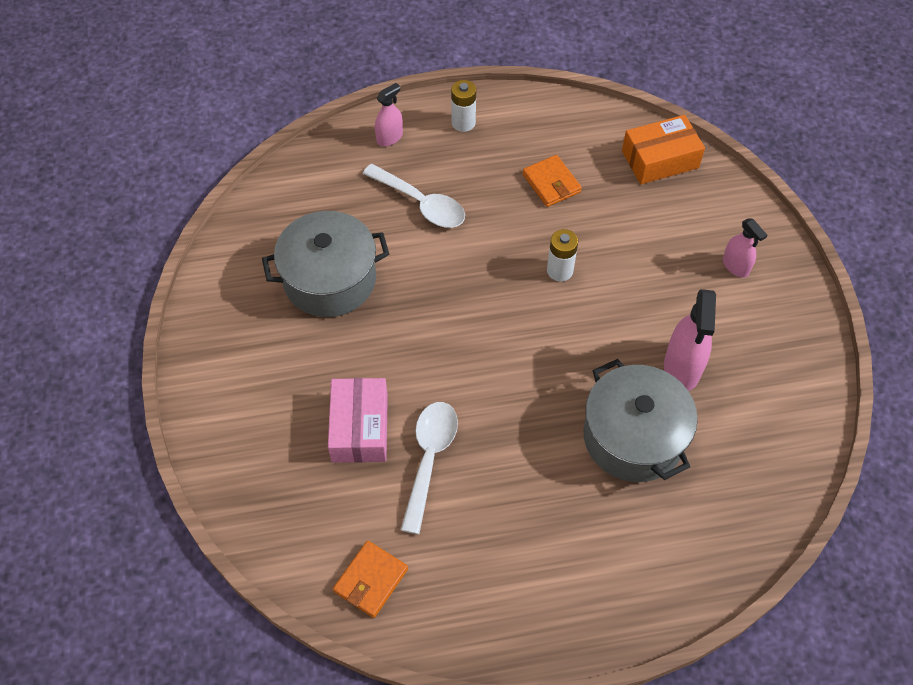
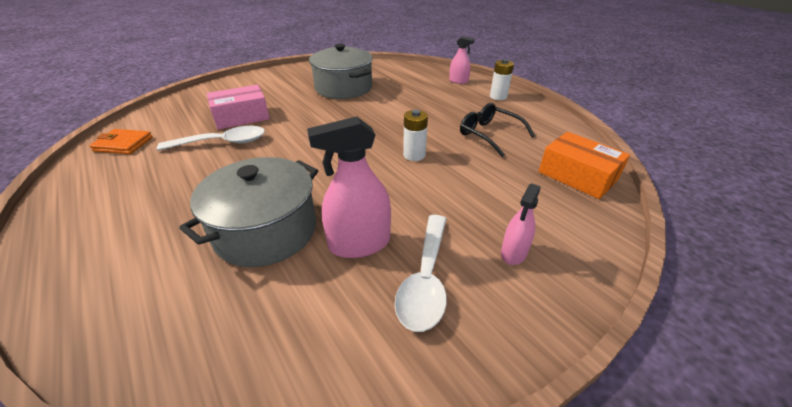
camera: 65 degrees right, 20 degrees down
(421, 204) = (421, 98): white spoon -> white spoon (426, 279)
(551, 183) = (489, 134): orange wallet -> black glasses

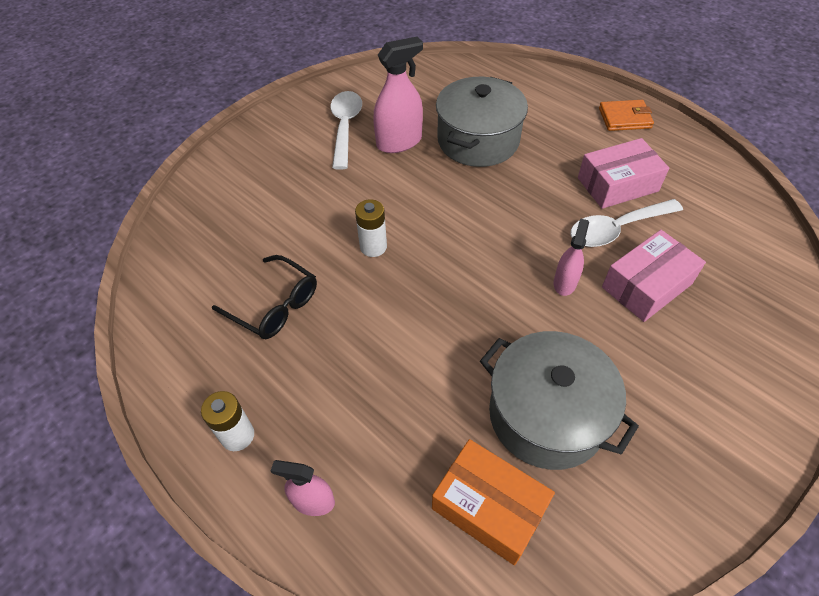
camera: 170 degrees right, 15 degrees up
(123, 144) = (728, 207): orange wallet -> orange wallet (624, 118)
(180, 169) = (617, 184): none -> pink box
(513, 253) = (280, 153): pink spray bottle -> pink spray bottle (565, 283)
(577, 176) = (188, 244): orange box -> orange box (489, 507)

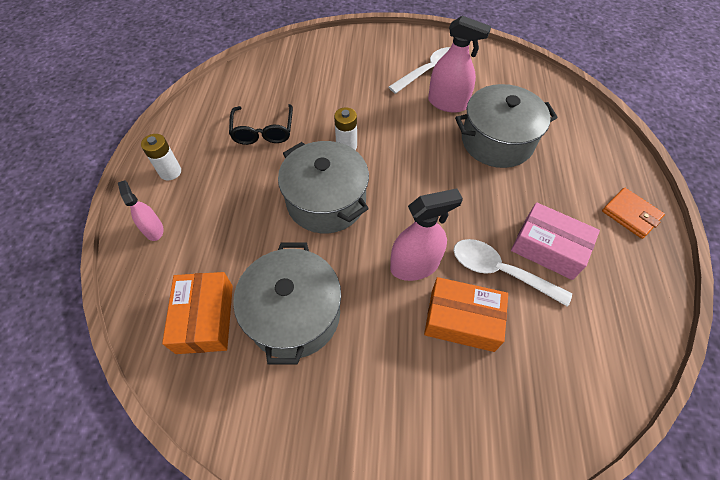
camera: 50 degrees right, 5 degrees up
(429, 305) = (326, 201): none -> grey pot
(565, 283) = (414, 265): pink spray bottle -> pink spray bottle, size x1.68
(646, 285) = (462, 320): pink box -> orange box

